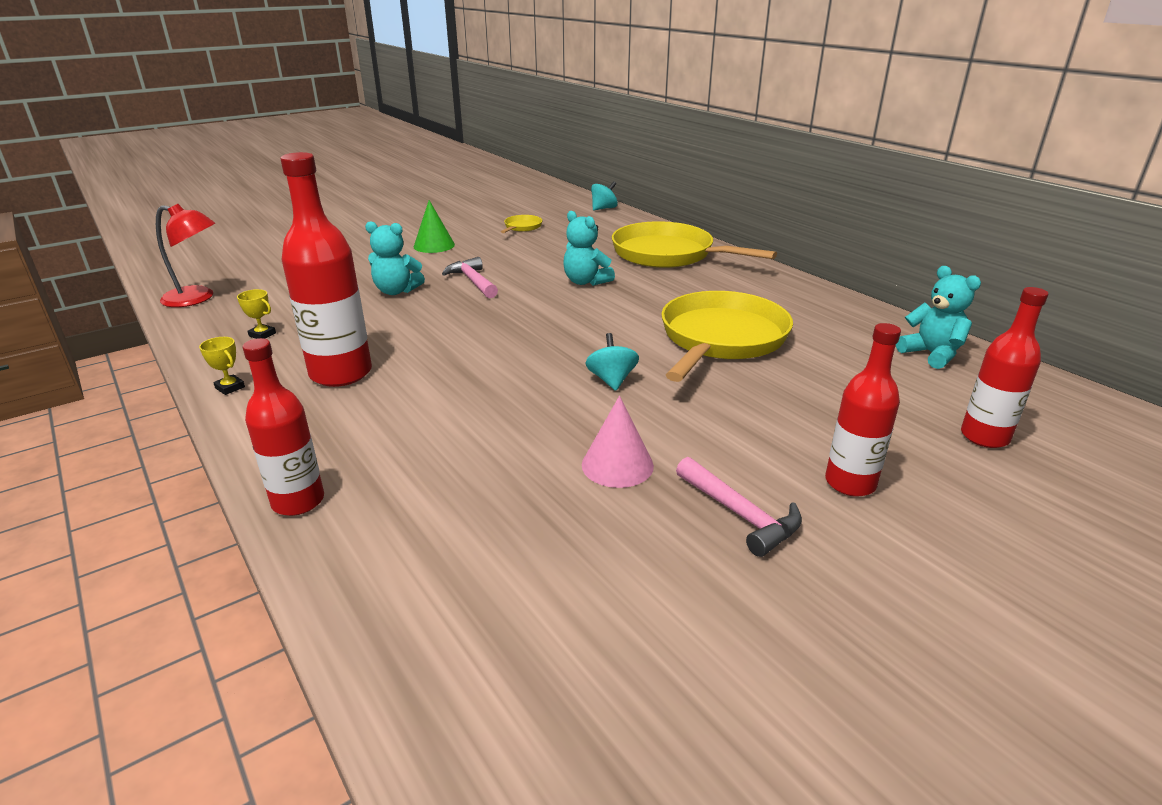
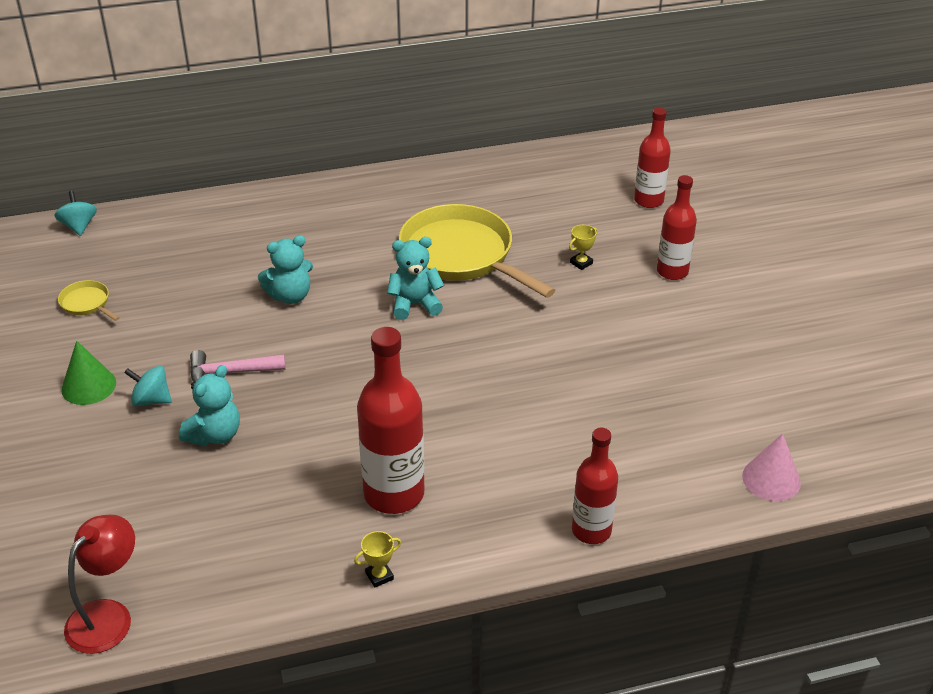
camera: 70 degrees left, 10 degrees up
(262, 334) = (264, 552): yellow trophy -> yellow trophy (581, 263)
(611, 380) = (496, 332): turquoise spinning top -> turquoise spinning top (151, 400)
(617, 465) = (613, 361): pink cone -> pink cone (771, 479)
(668, 254) = (261, 225): yellow pan -> none
(740, 515) = (685, 325): pink hammer -> none
(931, 354) = (542, 171): turquoise teddy bear -> turquoise teddy bear (415, 304)

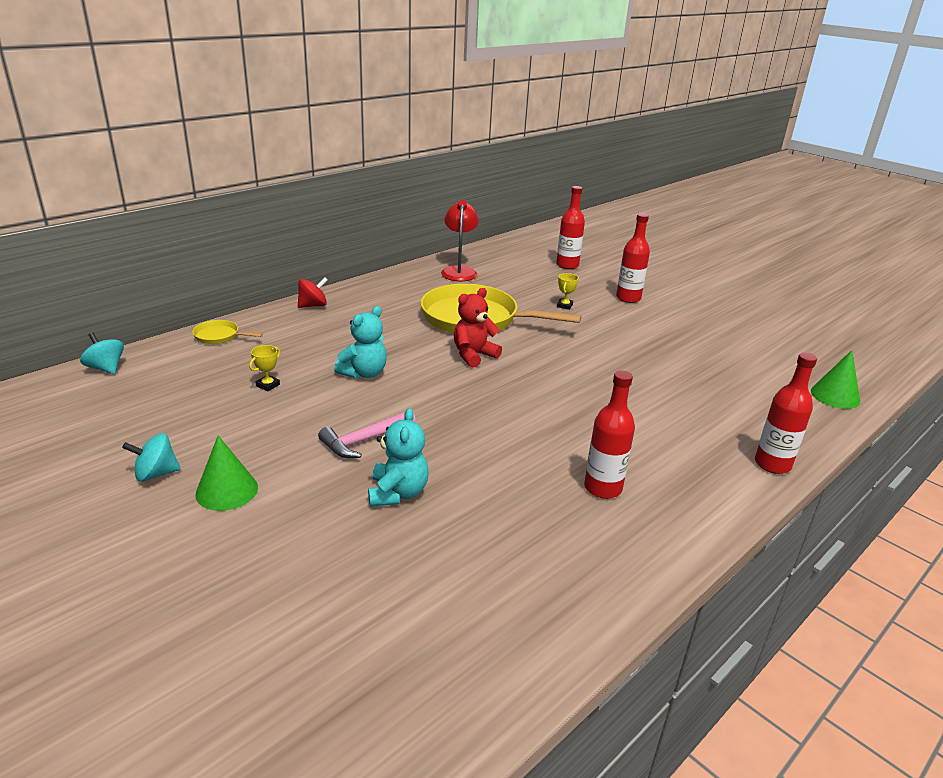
camera: 30 degrees left, 10 degrees down
(87, 303) = (165, 424): yellow pan -> yellow pan (219, 336)
(108, 616) = (445, 703): red lamp -> red lamp (459, 271)
(151, 400) = (306, 483): turquoise spinning top -> turquoise spinning top (156, 473)
(309, 194) = (313, 305): none -> red spinning top
(379, 576) = (663, 556): yellow trophy -> yellow trophy (268, 385)
(394, 494) = (603, 488): red bottle -> red bottle, size x0.64
(415, 304) = (473, 355): turquoise teddy bear -> red teddy bear
(771, 479) = (835, 396): pink cone -> green cone

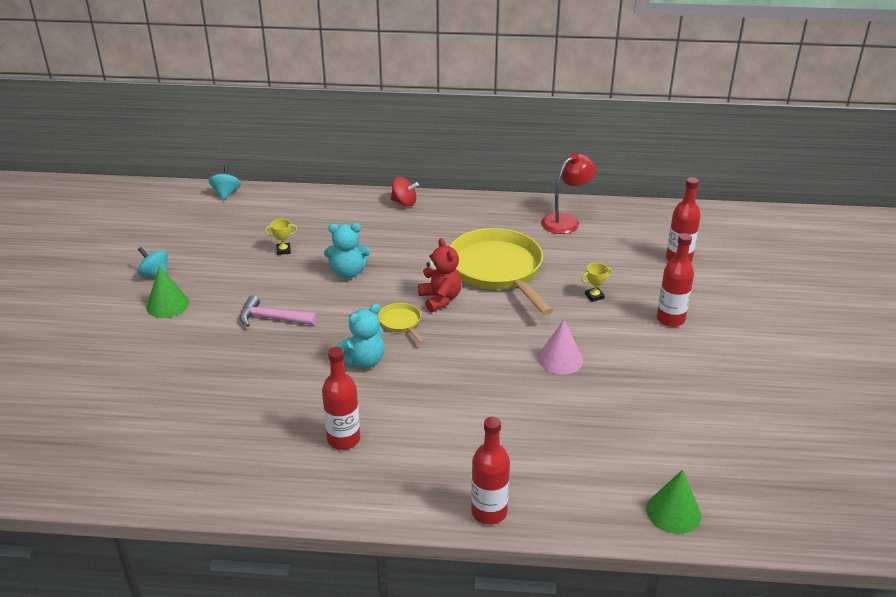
camera: 50 degrees right, 5 degrees up
(219, 336) = (313, 200): yellow pan -> yellow pan (401, 323)
(398, 493) = (235, 361): turquoise teddy bear -> turquoise teddy bear (364, 361)
(473, 355) = (440, 299): red teddy bear -> red teddy bear turned 60 degrees clockwise
(620, 351) = (560, 359): none -> pink cone

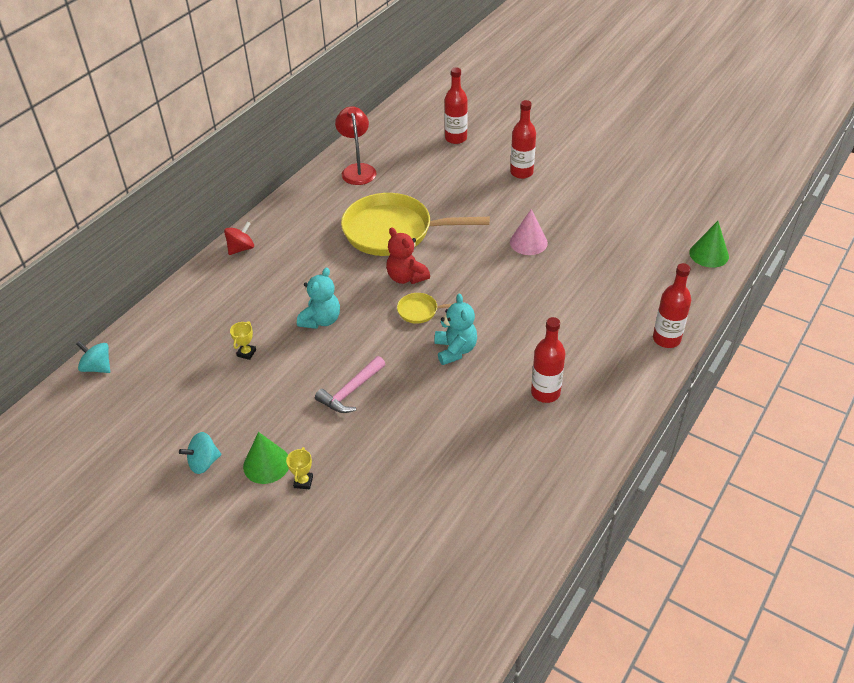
camera: 60 degrees left, 10 degrees up
(440, 299) = (406, 277): red teddy bear -> red teddy bear turned 135 degrees counterclockwise
(594, 296) = (467, 196): yellow trophy -> yellow trophy (303, 482)

